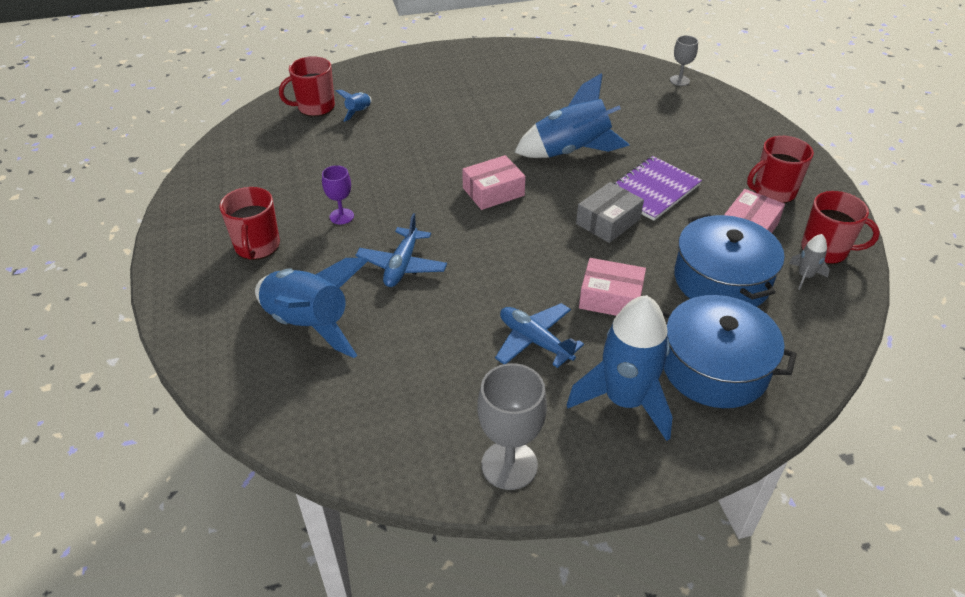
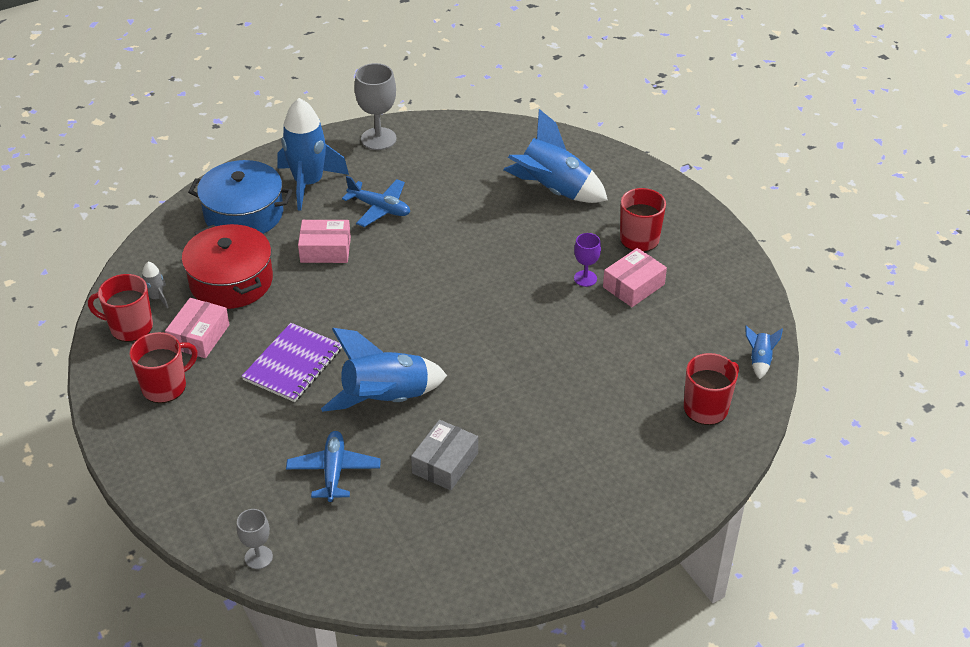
camera: 165 degrees right, 0 degrees up
(358, 112) = (651, 410): blue rocket -> blue rocket (759, 360)
(402, 265) = (506, 245): blue plane -> blue plane (334, 471)
(493, 192) = (454, 331): pink box -> pink box (633, 286)
(608, 221) = (335, 319): grey box -> grey box (445, 463)
(721, 280) = (231, 281): blue pot -> red pot

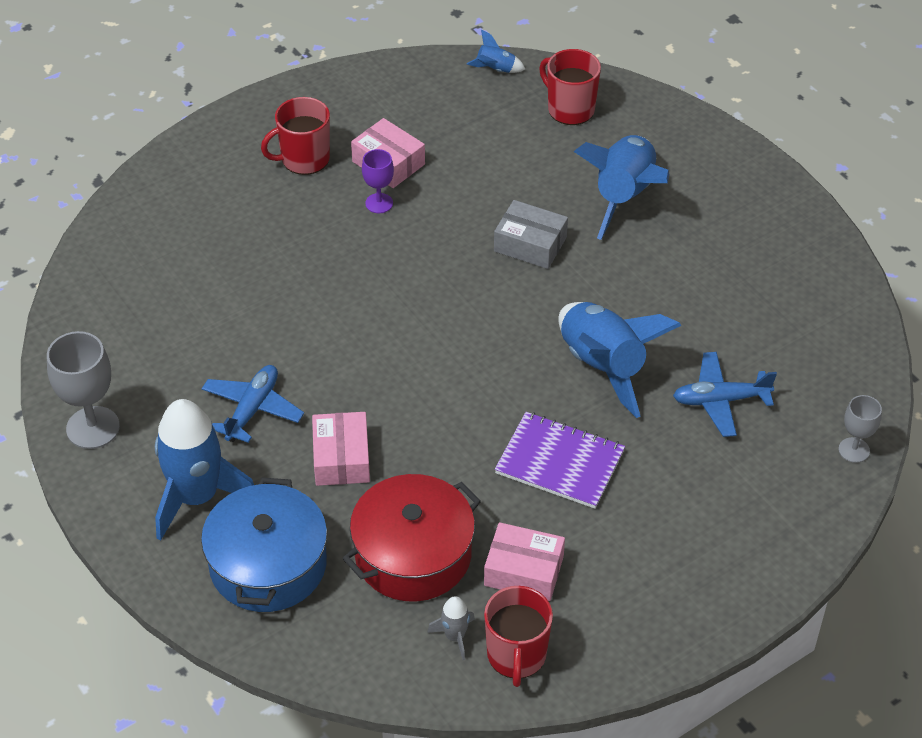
camera: 95 degrees left, 5 degrees up
(165, 386) = (619, 590): red mug -> none
(445, 463) = (687, 306): grey box -> grey box (530, 244)
(553, 190) = (212, 237): blue rocket -> blue rocket (624, 197)

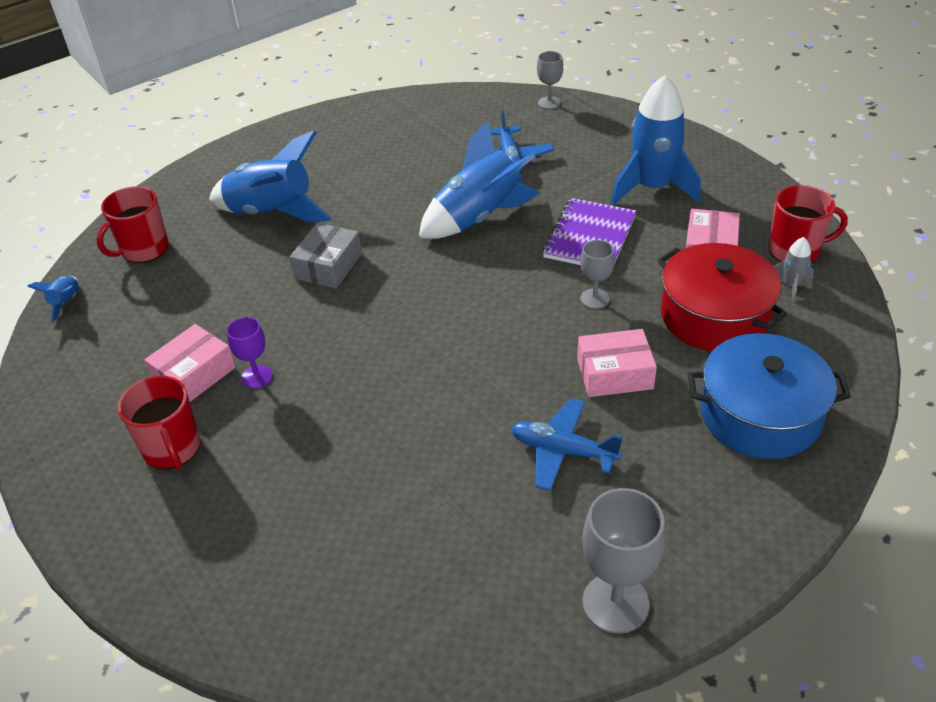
camera: 90 degrees left, 5 degrees down
(197, 497) = (692, 484): blue rocket -> blue rocket (652, 188)
(453, 455) = (594, 299): none -> grey goblet

